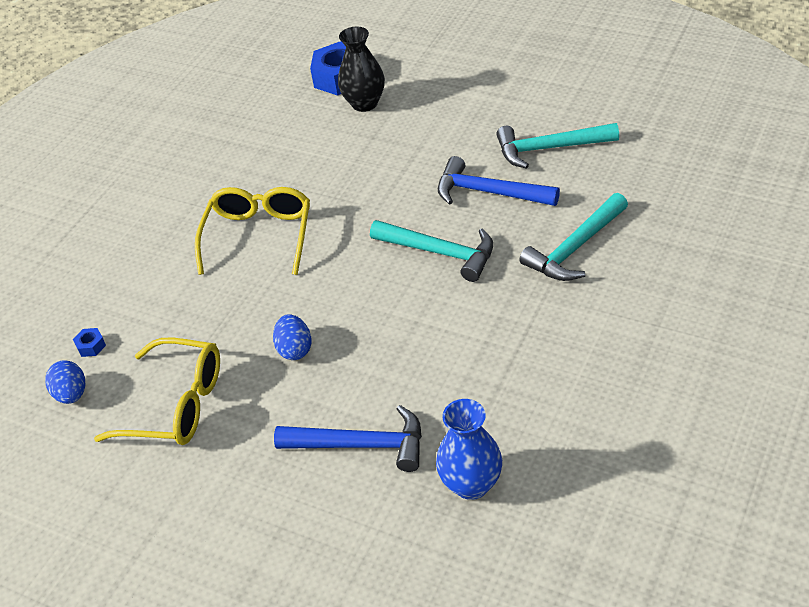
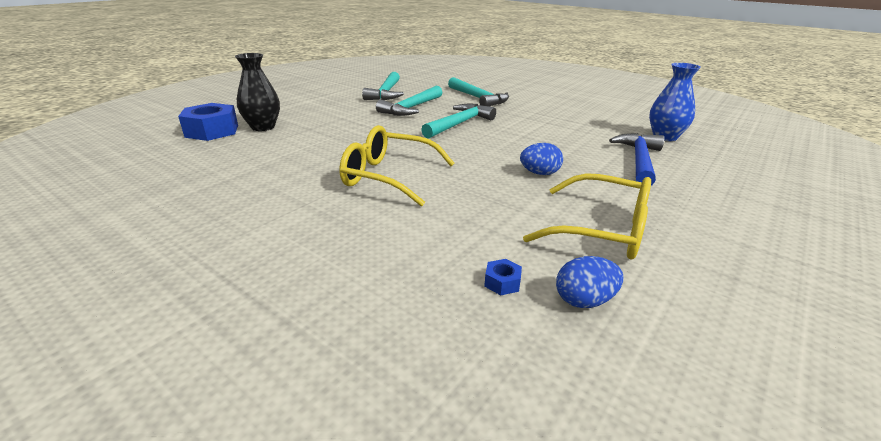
camera: 85 degrees left, 15 degrees down
(175, 405) = (601, 230): yellow glasses -> yellow glasses turned 90 degrees clockwise
(488, 192) = (411, 108): blue hammer -> turquoise hammer

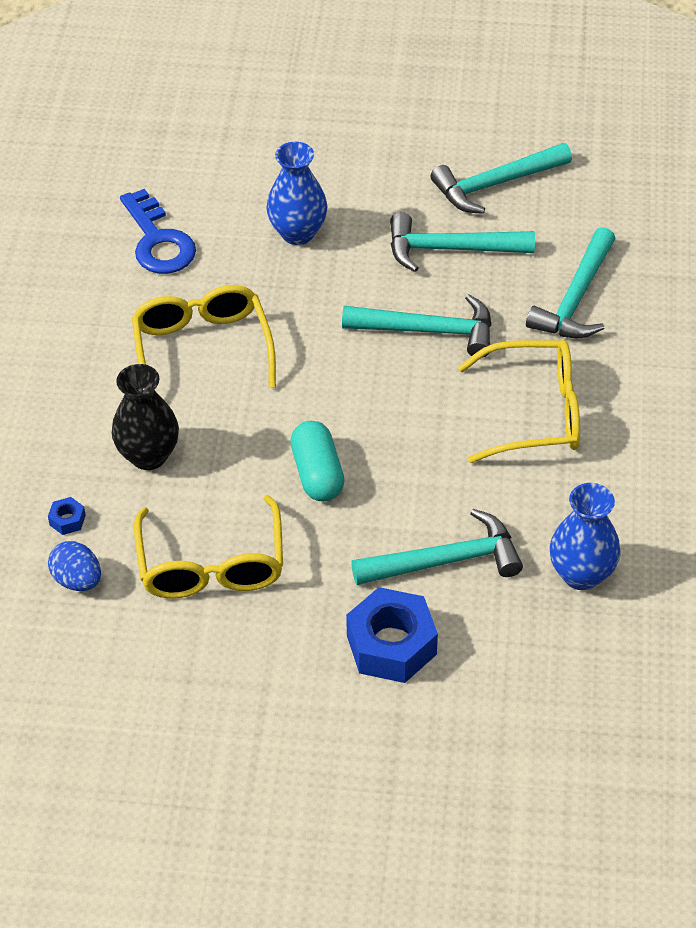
camera: 60 degrees right, 20 degrees up
(212, 131) = (197, 130): blue nut -> blue nut (391, 645)
(263, 127) = (246, 160): black vase -> black vase (148, 456)
(272, 163) = (158, 241): none -> blue key
(341, 130) = (298, 233): none -> blue vase
(539, 173) = (317, 473): blue egg -> turquoise capsule
(542, 120) = (533, 413): none -> yellow glasses
(639, 160) = (446, 560): blue hammer -> turquoise hammer

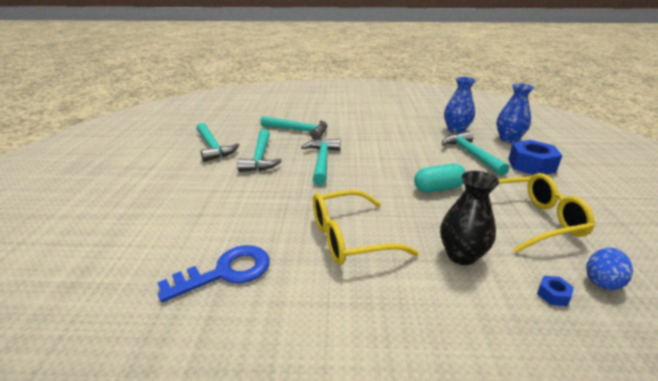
camera: 95 degrees left, 20 degrees down
(298, 233) = (234, 204): blue vase -> blue vase (508, 139)
(533, 413) = (371, 138): yellow glasses -> none

